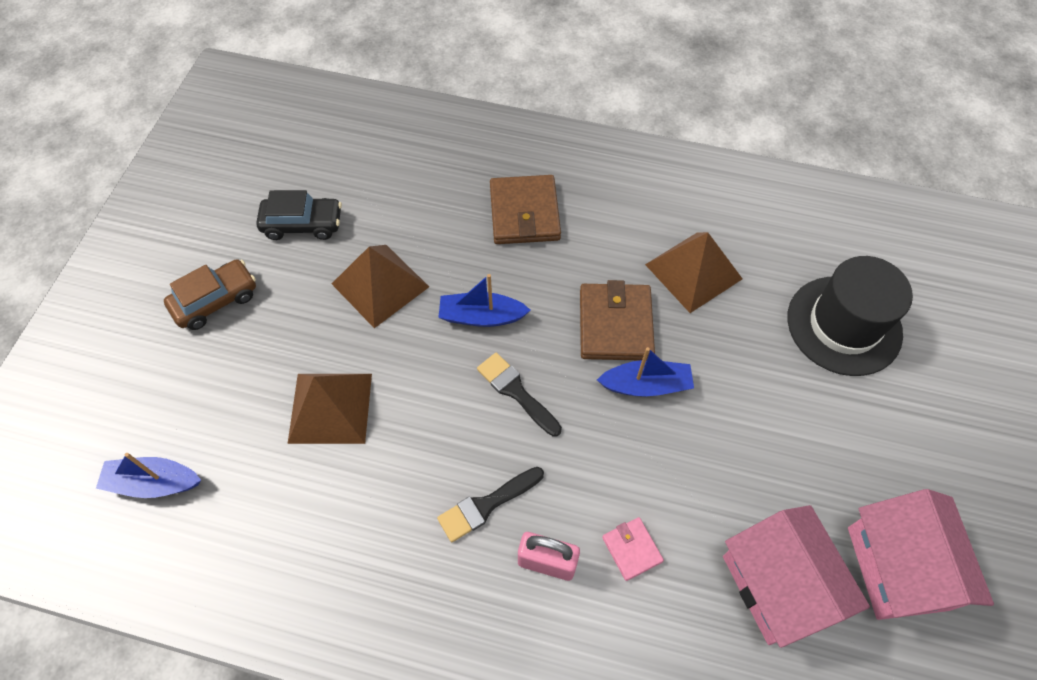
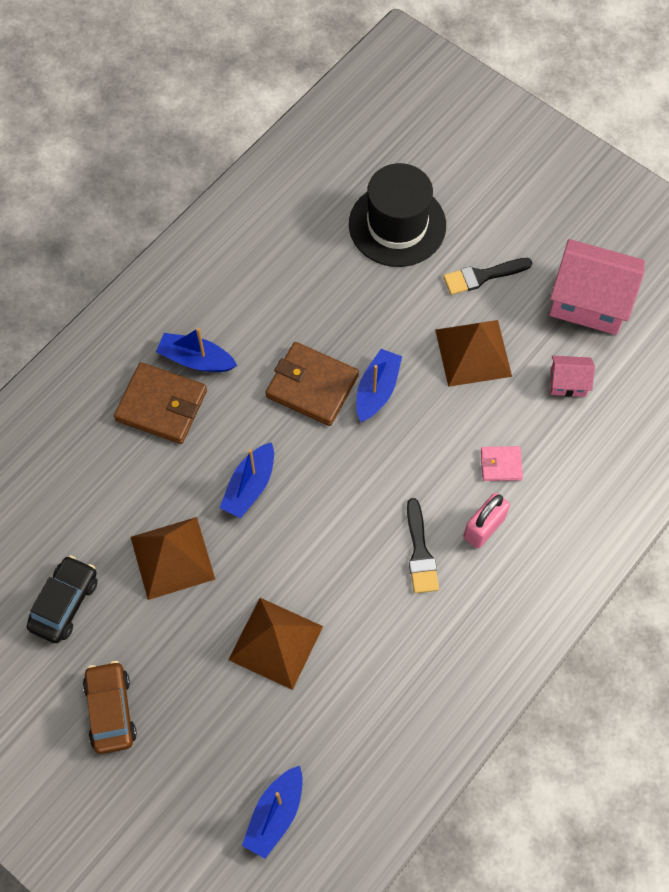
camera: 65 degrees left, 5 degrees up
(516, 391) = (334, 489): black brush -> black brush (482, 276)
(585, 219) = (196, 359): none -> blue boat
(693, 271) = (293, 303): brown pyramid -> brown pyramid (473, 352)
(777, 585) = (568, 383): pink house -> pink house, size x0.50

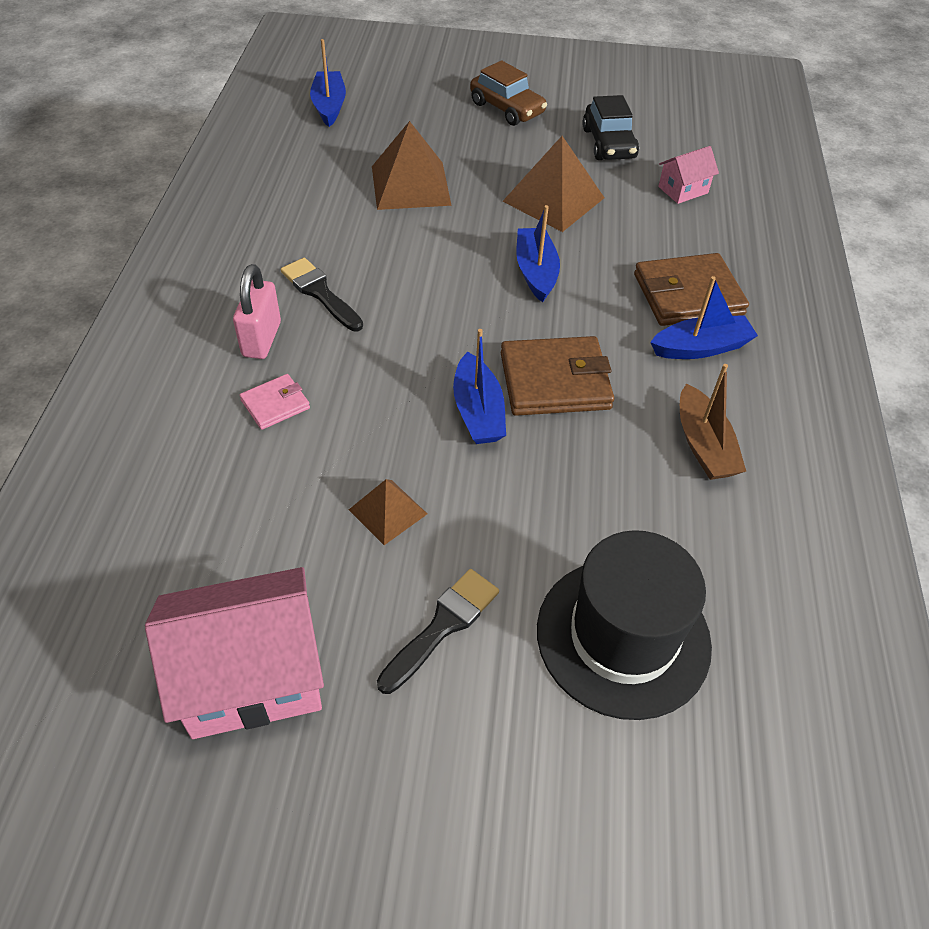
camera: 145 degrees right, 15 degrees down
(261, 295) = (703, 445): none -> brown boat
(473, 352) = (388, 511): brown pyramid -> brown pyramid, size x0.56
(568, 383) = (232, 538): pink house -> pink house (683, 190)

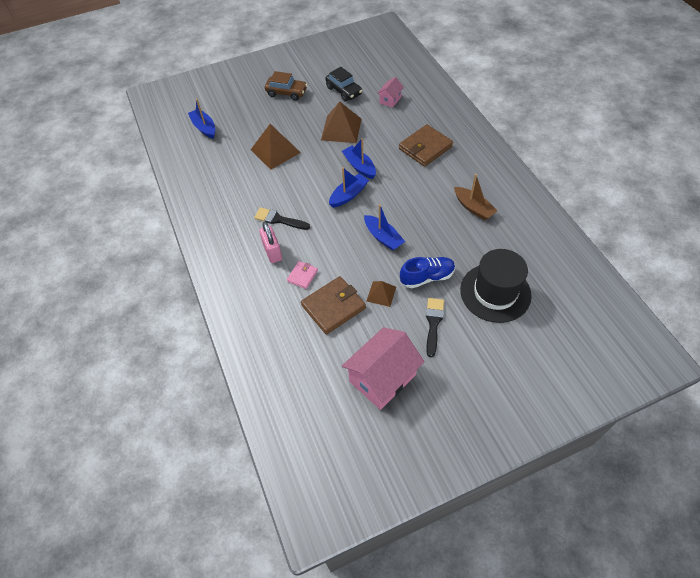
camera: 25 degrees left, 5 degrees up
(502, 528) = (427, 277): none -> blue shoe
(555, 381) = (402, 210): brown wallet -> brown wallet (333, 307)
(700, 347) = (445, 168): blue boat -> blue boat (348, 195)

